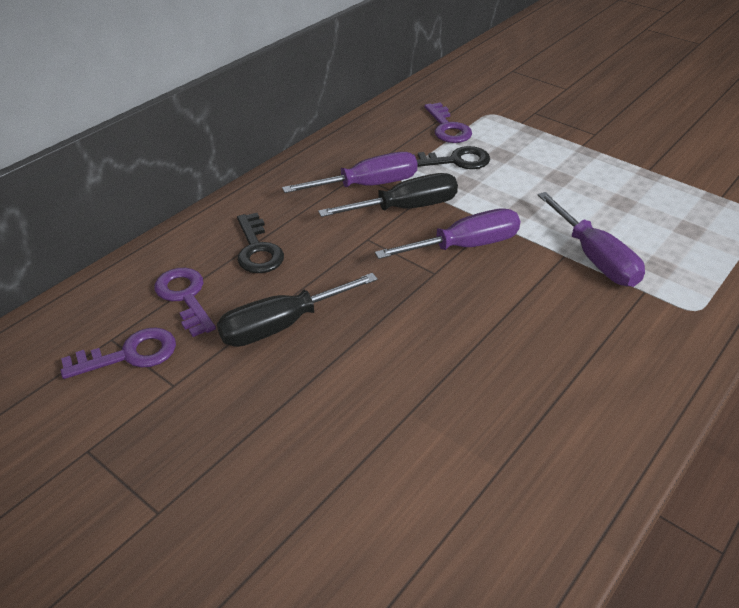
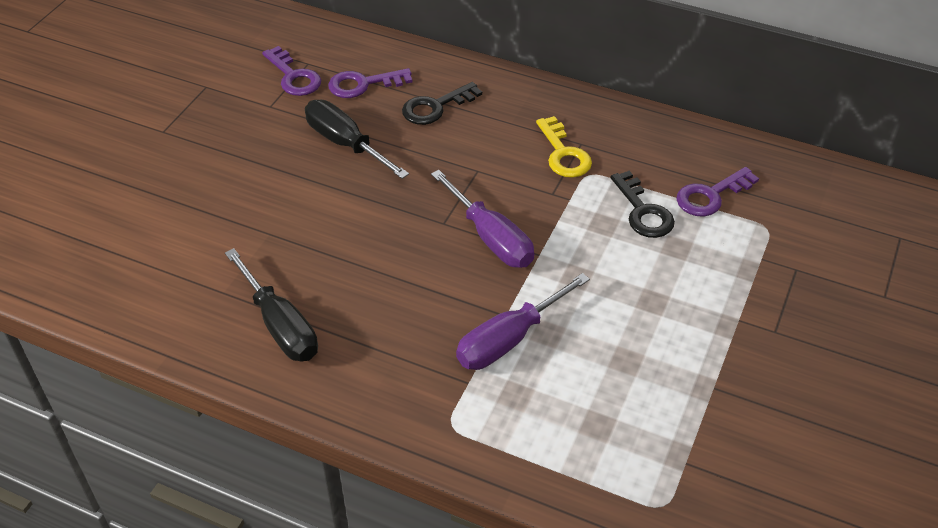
camera: 75 degrees right, 5 degrees up
(185, 297) = (363, 84): purple key -> purple key turned 150 degrees counterclockwise
(367, 185) = (563, 154): purple screwdriver -> yellow key
(405, 208) = (537, 187): black screwdriver -> black screwdriver (280, 325)

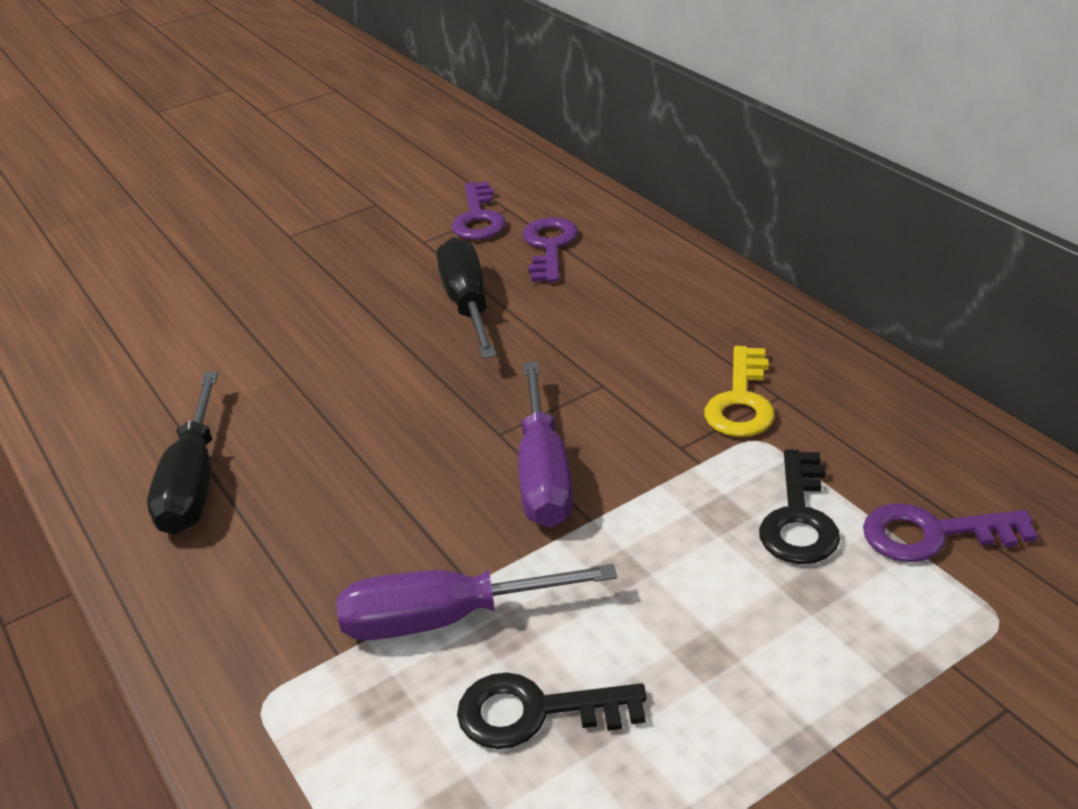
camera: 35 degrees right, 10 degrees down
(363, 84) = (549, 246): purple key -> purple key turned 75 degrees clockwise
(435, 107) = (615, 295): black key -> black key (535, 712)

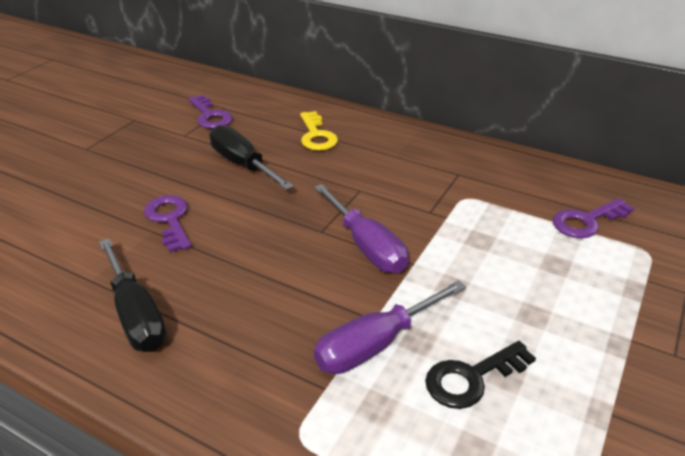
camera: 30 degrees left, 0 degrees up
(549, 246) = (267, 123): purple key -> purple key (169, 219)
(741, 402) = (442, 181): yellow key -> yellow key (316, 136)
(799, 519) = (519, 231): black key -> none

